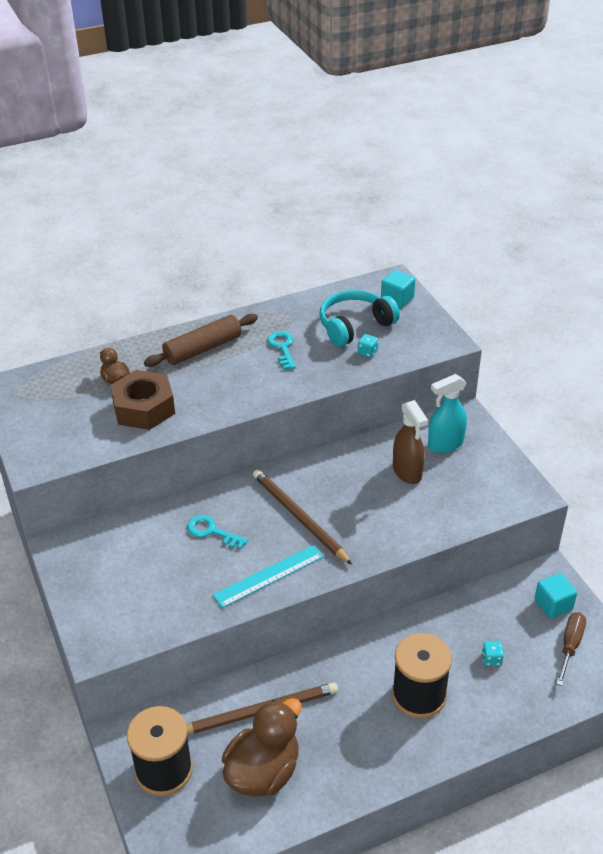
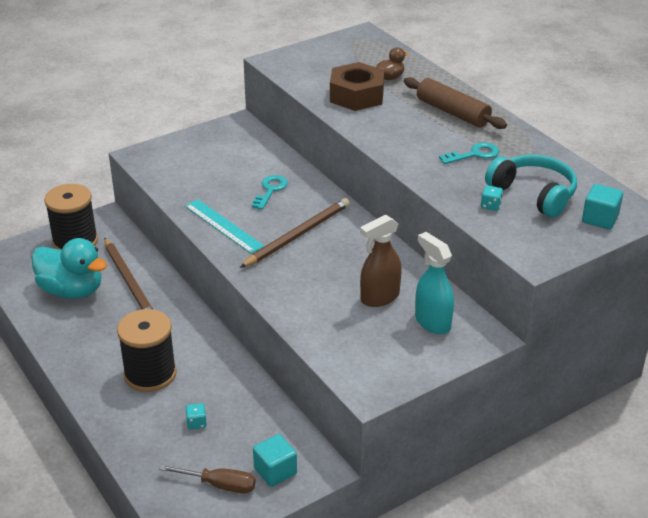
camera: 80 degrees right, 5 degrees down
(263, 771) = (72, 290): brown duck -> turquoise duck

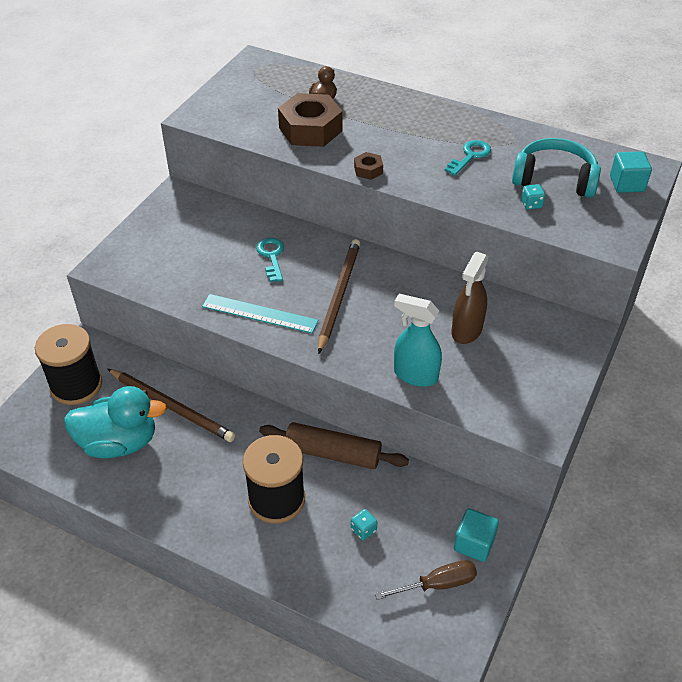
camera: 30 degrees left, 10 degrees up
(374, 138) = (368, 170): none -> brown nut
(432, 322) = (531, 336): turquoise spray bottle -> turquoise spray bottle (415, 375)
(452, 112) = (412, 119): brown rolling pin -> brown rolling pin (333, 453)

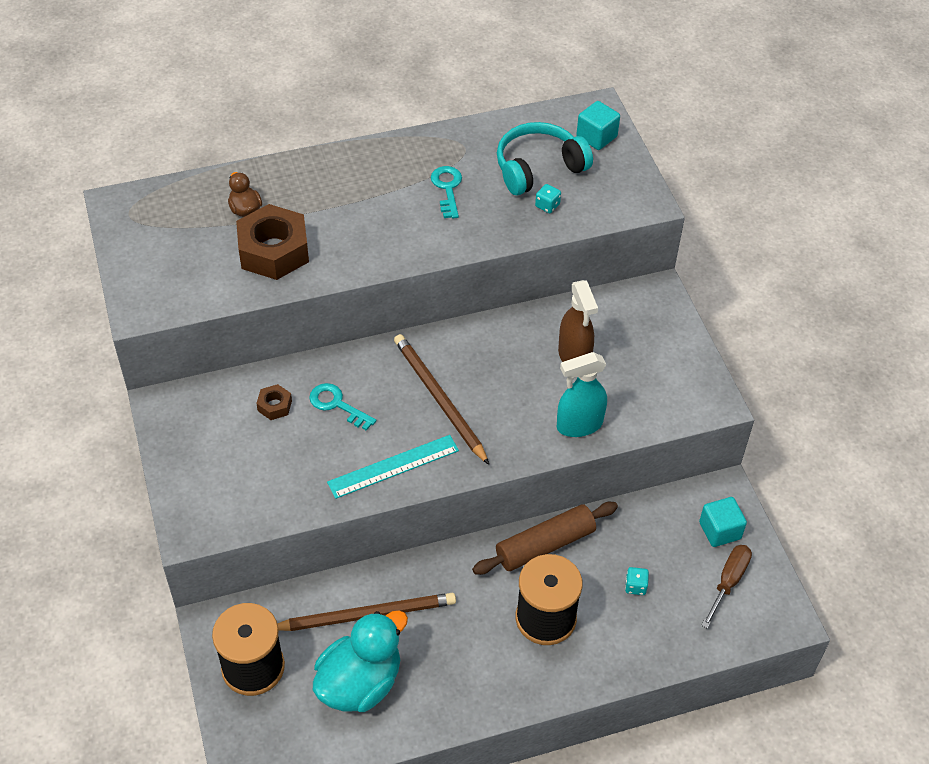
camera: 45 degrees left, 5 degrees up
(368, 170) = (378, 260): brown nut -> brown nut (274, 406)

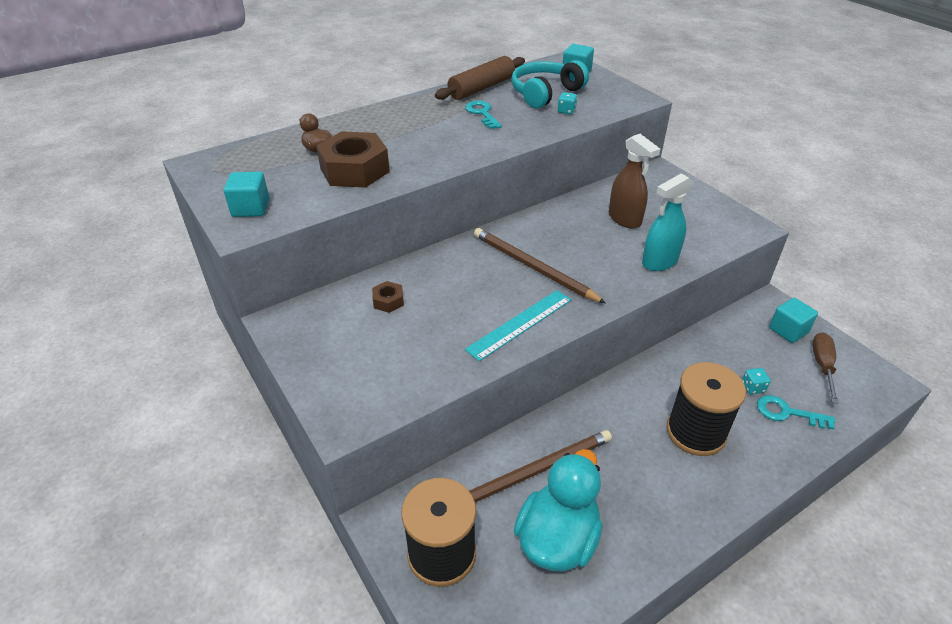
camera: 15 degrees left, 10 degrees down
(155, 283) = (251, 208): none -> turquoise cube
(337, 405) = (445, 289): turquoise key -> turquoise key (787, 413)
(545, 545) = (659, 374): brown rolling pin -> brown rolling pin (482, 88)

